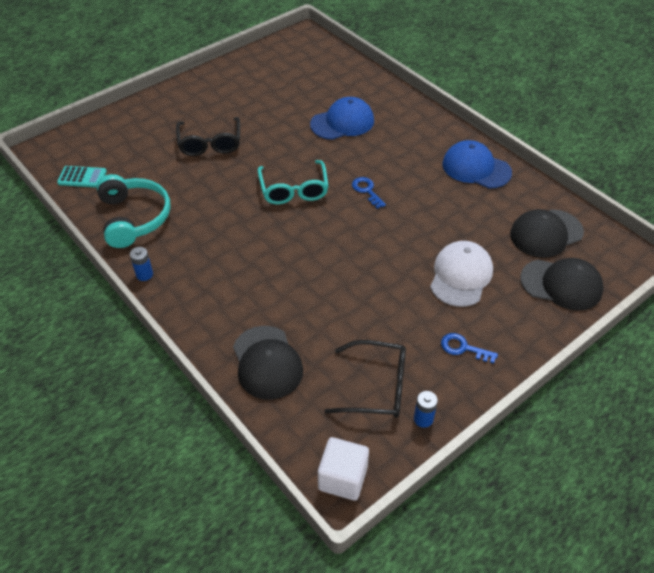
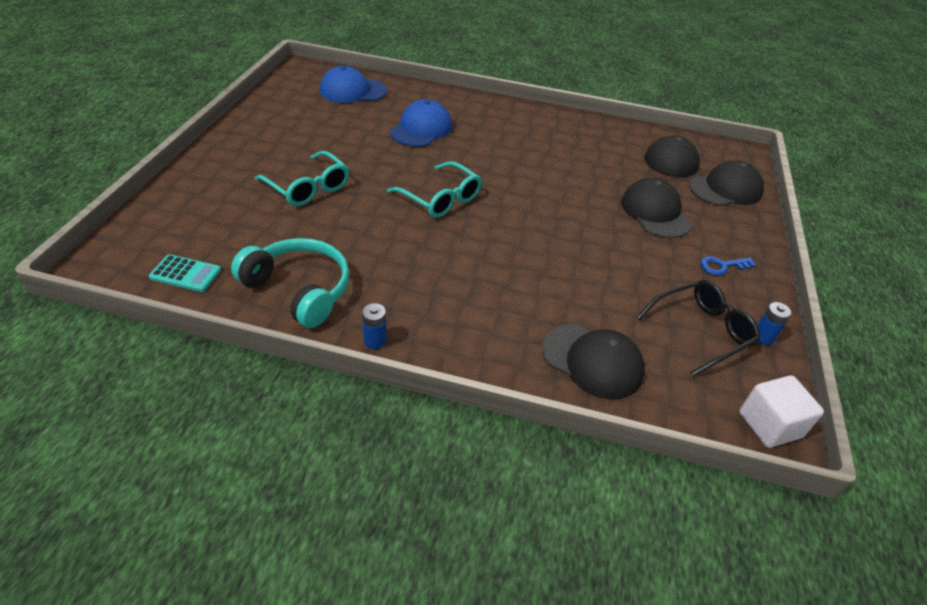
camera: 40 degrees left, 5 degrees down
(82, 177) = (185, 274): turquoise calculator -> turquoise calculator turned 45 degrees clockwise
(210, 143) = (308, 188): black glasses -> turquoise glasses
(367, 191) = (506, 176): blue key -> none
(461, 276) = (655, 212): white cap -> black cap
(476, 168) = (570, 129): blue cap -> blue cap (353, 91)

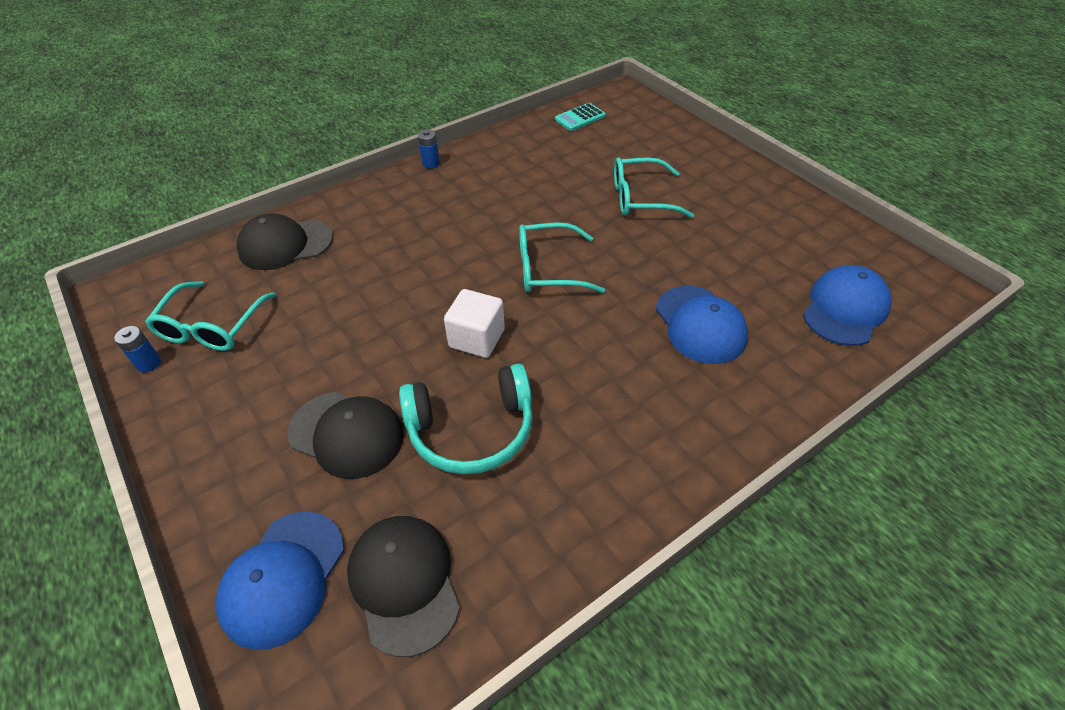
camera: 135 degrees right, 5 degrees up
(299, 289) = (514, 152): turquoise headphones -> turquoise headphones (471, 430)
(702, 331) = (211, 327): black glasses -> turquoise glasses
(722, 266) = (224, 418): blue key -> none
(725, 189) = (283, 578): black cap -> blue cap
(769, 425) = (124, 294): white cube -> white cube (477, 338)

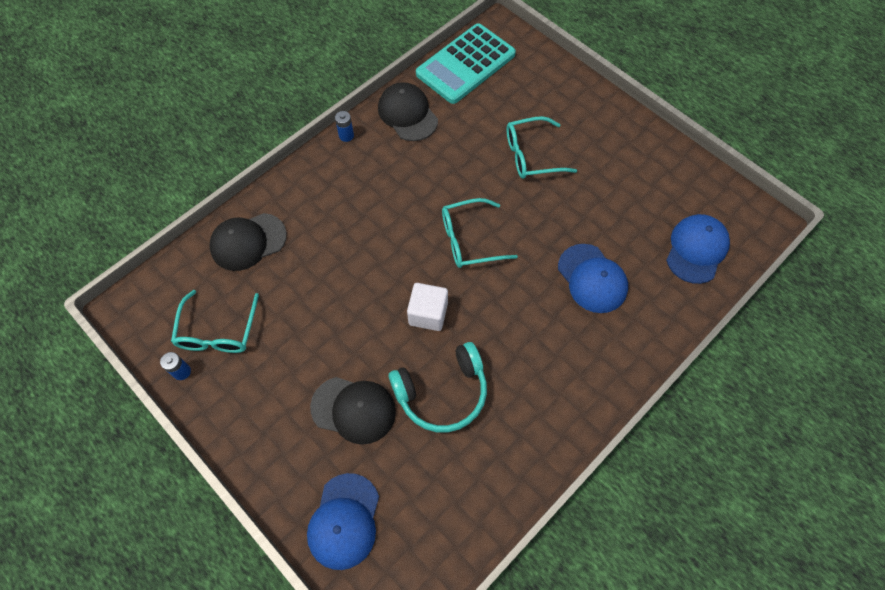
camera: 10 degrees left, 15 degrees up
(404, 583) = (424, 511): black cap -> black cap (407, 114)
(580, 118) = (465, 64): turquoise calculator -> turquoise calculator, size x2.25

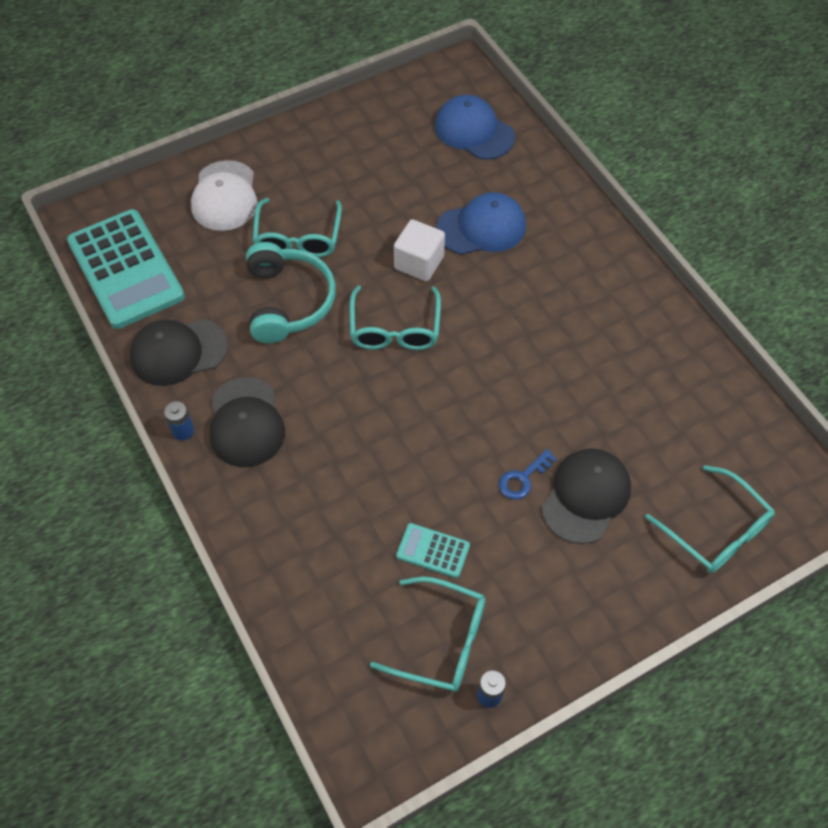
camera: 75 degrees left, 5 degrees down
(248, 242) = (313, 583): black cap -> black cap (246, 423)
(286, 310) = (433, 551): none -> turquoise calculator
(344, 521) = (716, 531): blue cap -> turquoise glasses
(359, 359) = (523, 478): none -> blue key
(428, 314) = (482, 393): white cube -> white cube (419, 262)
(442, 393) = (584, 401): turquoise headphones -> turquoise headphones (288, 301)
(552, 99) = (225, 196): none -> white cap

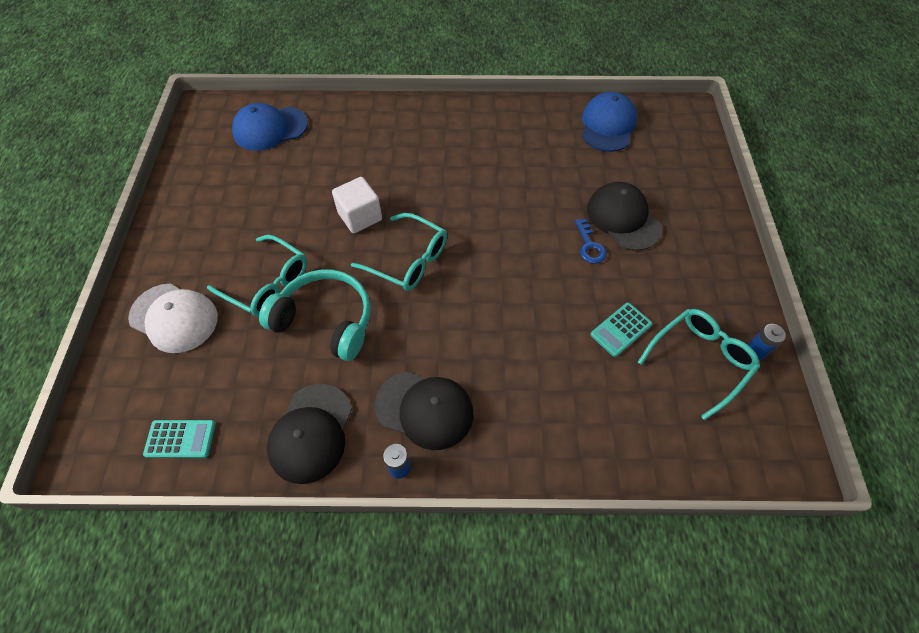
camera: 60 degrees left, 0 degrees up
(126, 269) = (180, 439): turquoise calculator -> turquoise calculator, size x0.45
(482, 227) = (360, 166): blue cap -> blue cap (607, 125)
(716, 531) = (683, 167): turquoise glasses -> none

